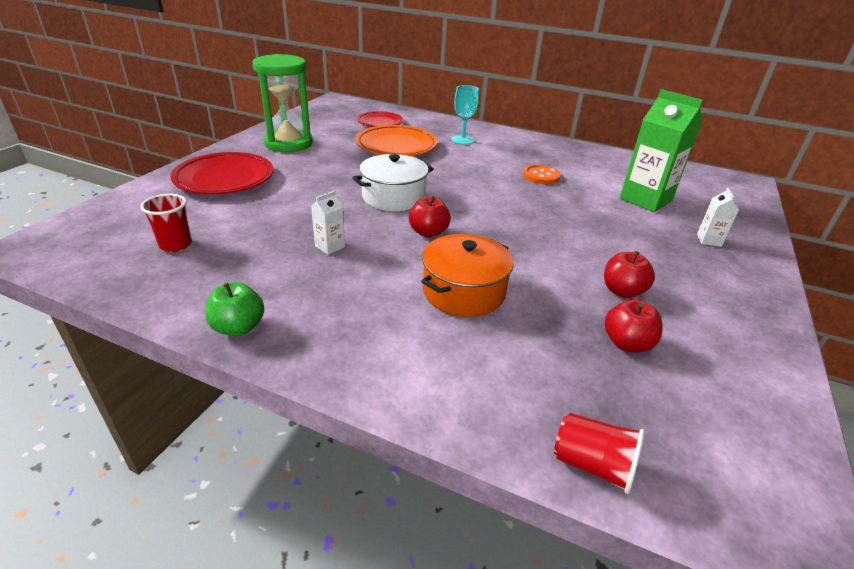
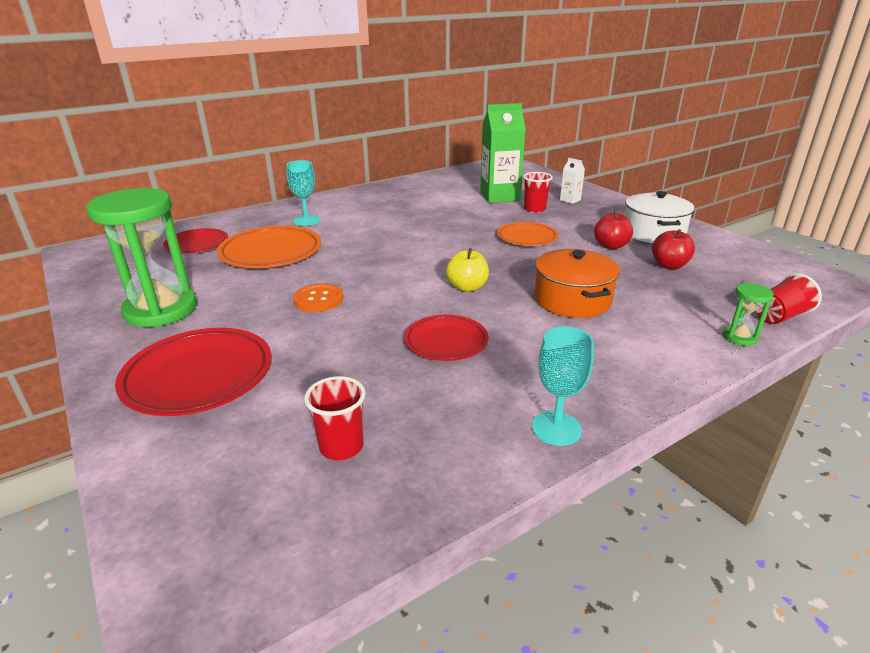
camera: 55 degrees left, 5 degrees down
(238, 327) = (556, 428): green apple -> turquoise goblet
(330, 246) = (446, 342): white carton -> red plate
(393, 197) = (382, 284): white pot -> white pot (653, 232)
(428, 232) = (467, 287): red apple -> yellow apple
(496, 428) = (739, 337): none -> green hourglass
(541, 176) = (421, 214): orange button -> orange button (318, 299)
(568, 237) = (527, 238): none -> orange plate
(646, 225) = (534, 209): none -> red cup

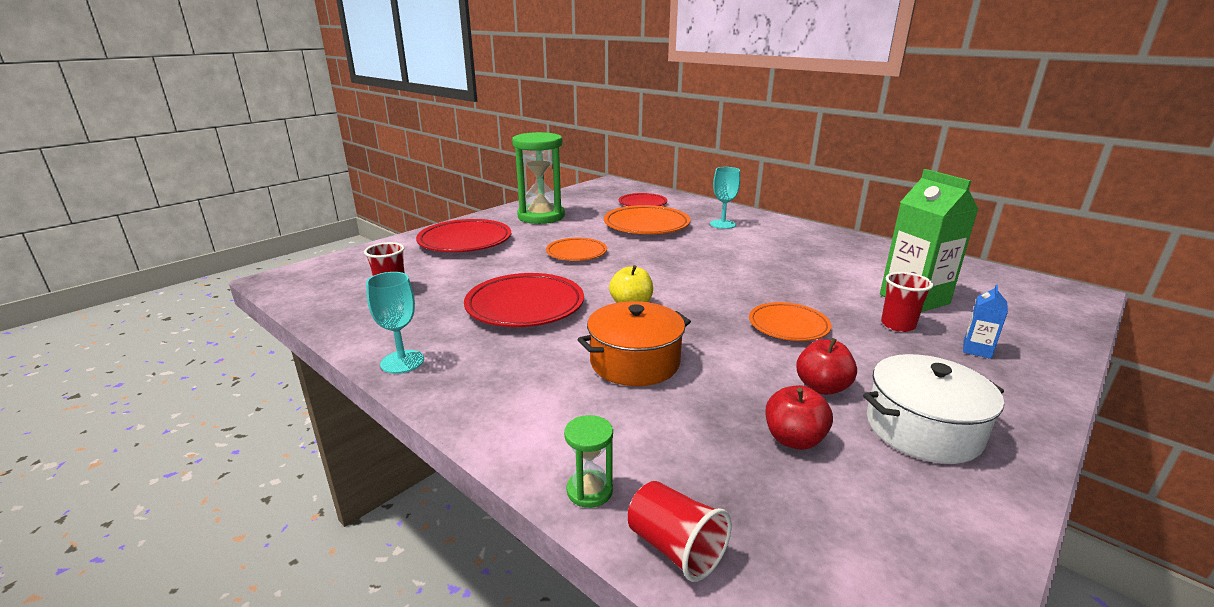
camera: 75 degrees right, 5 degrees down
(318, 299) = (576, 253): orange button -> orange plate
(446, 342) = (525, 306): red plate -> red plate, size x1.59
(570, 200) = (977, 350): white carton -> blue carton

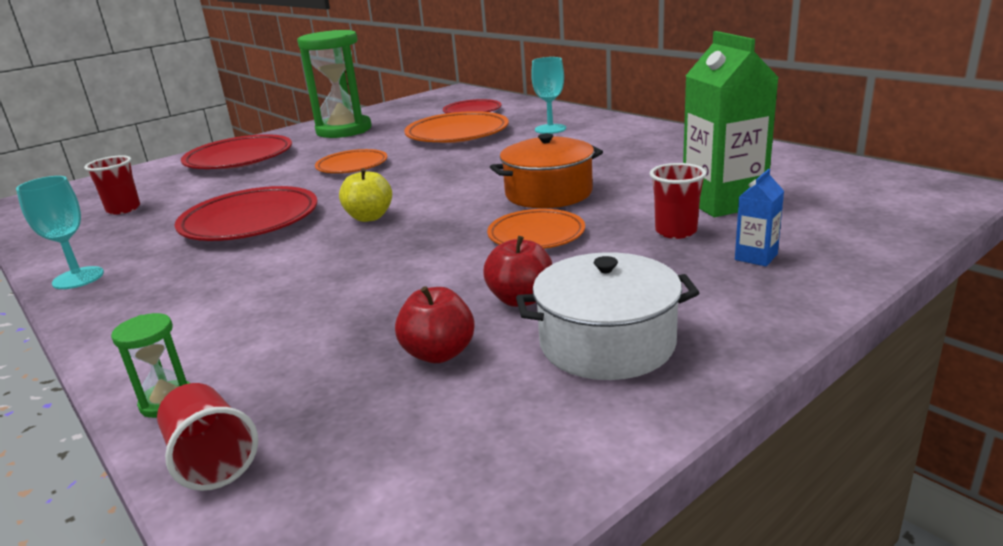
camera: 10 degrees right, 0 degrees up
(634, 362) = (324, 275): orange pot -> orange pot (548, 193)

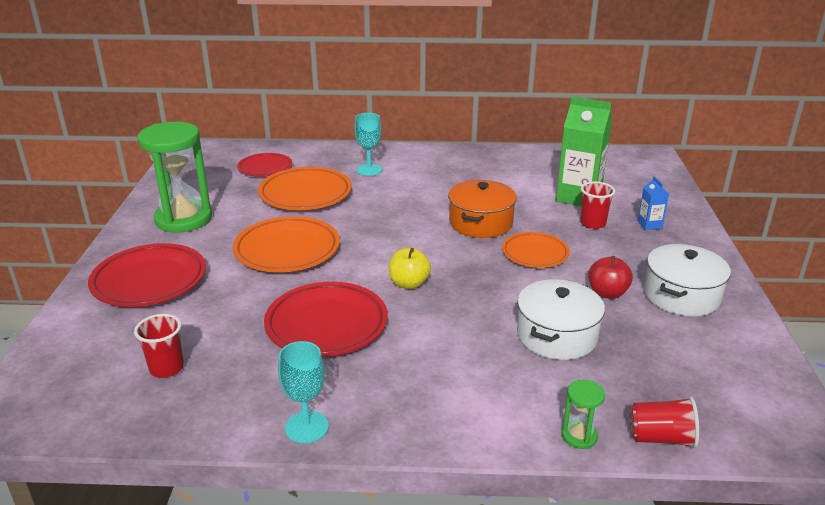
camera: 50 degrees left, 5 degrees up
(352, 166) = (287, 250): orange plate -> orange plate, size x1.59
(373, 310) = (556, 335): none -> white pot
(439, 353) = (634, 338): red apple -> none

